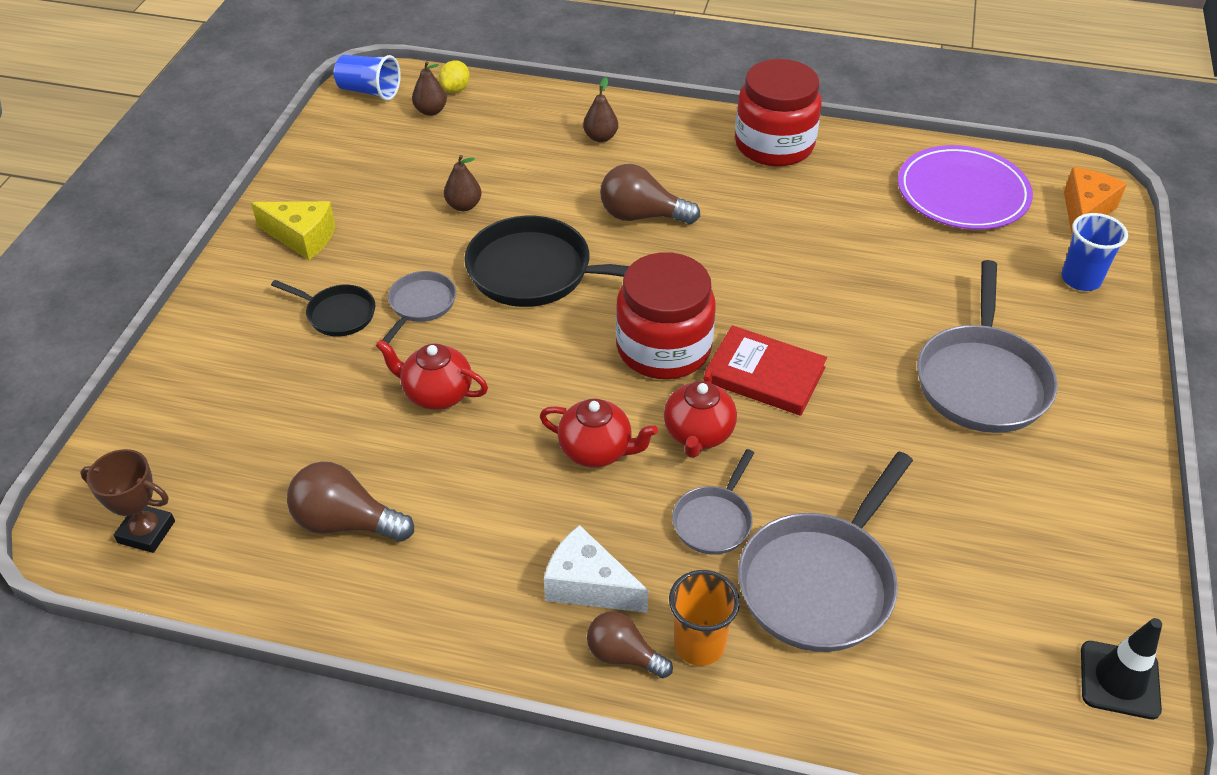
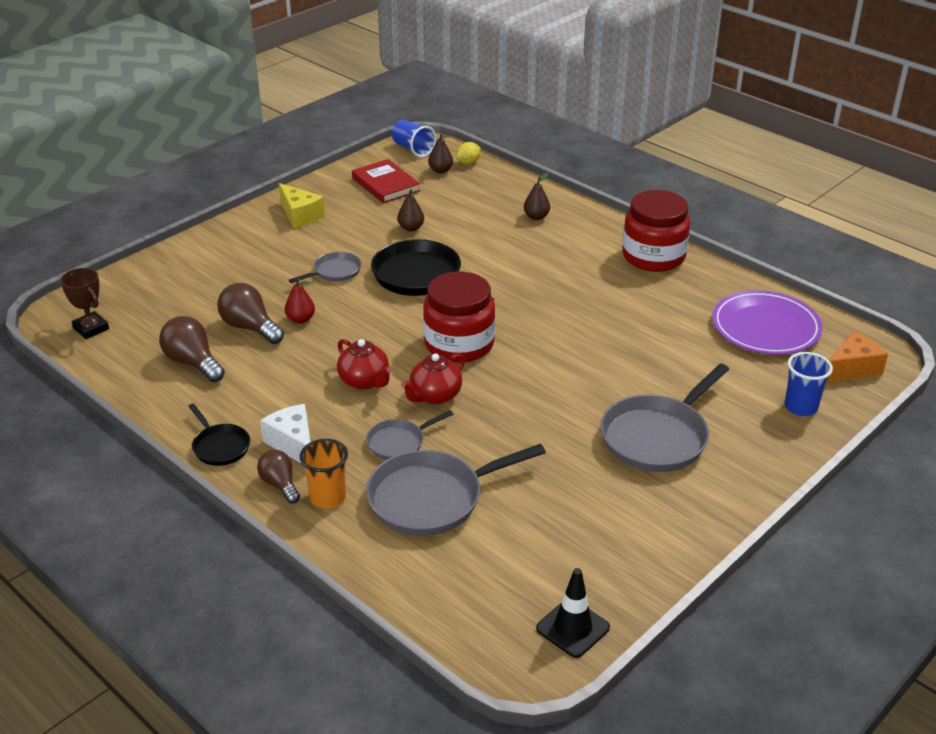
camera: 30 degrees right, 10 degrees down
(337, 314) = (283, 260): black pan -> black pan (220, 446)
(436, 393) = (300, 319): red teapot -> red pear
(641, 216) = (519, 269): brown light bulb -> brown light bulb (250, 327)
(764, 375) = (510, 381): red book -> red book (385, 185)

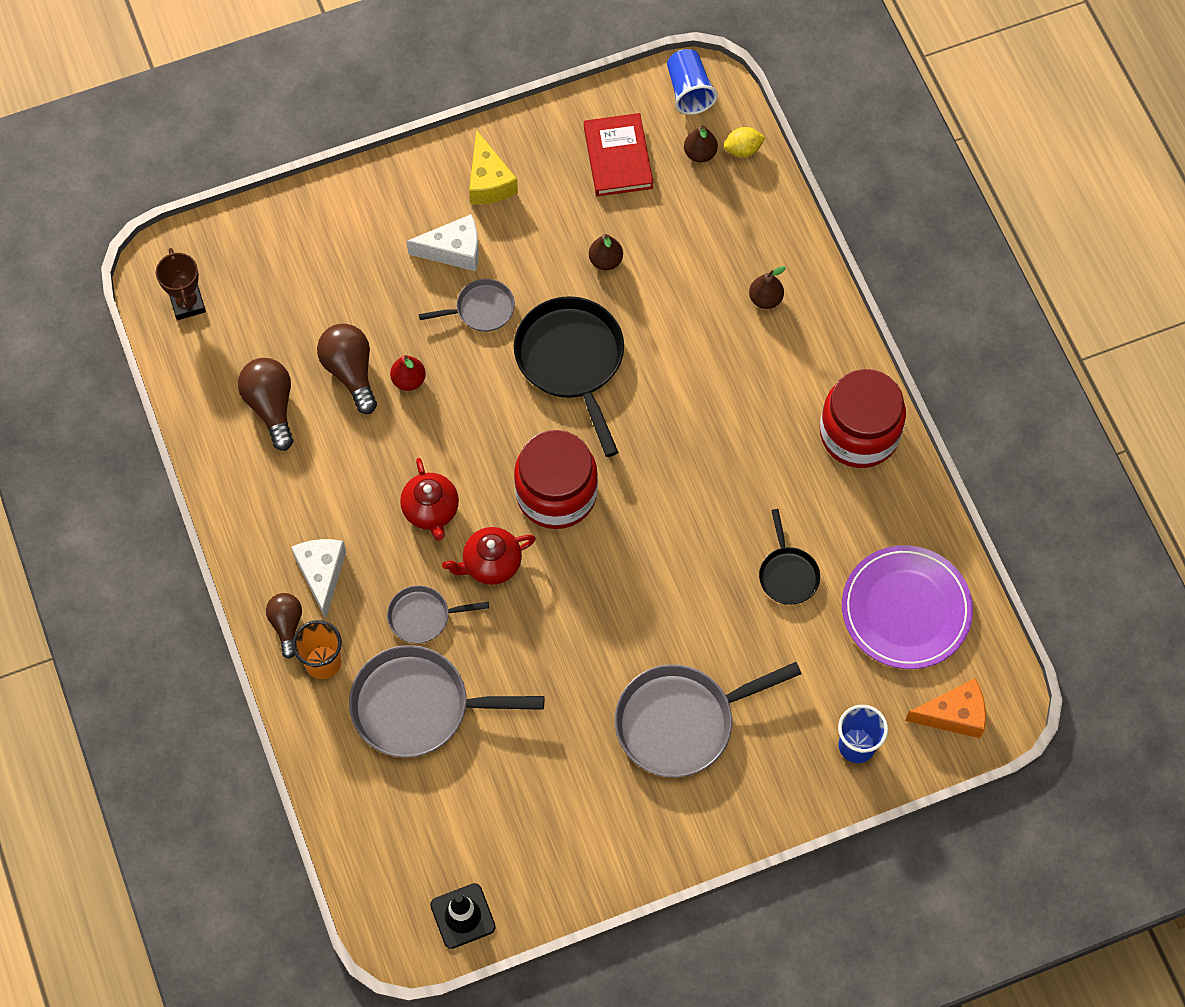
camera: 25 degrees right, 30 degrees up
(220, 446) = (251, 546): black pan -> black pan (787, 574)
(295, 251) = (454, 251): none -> white cheese

